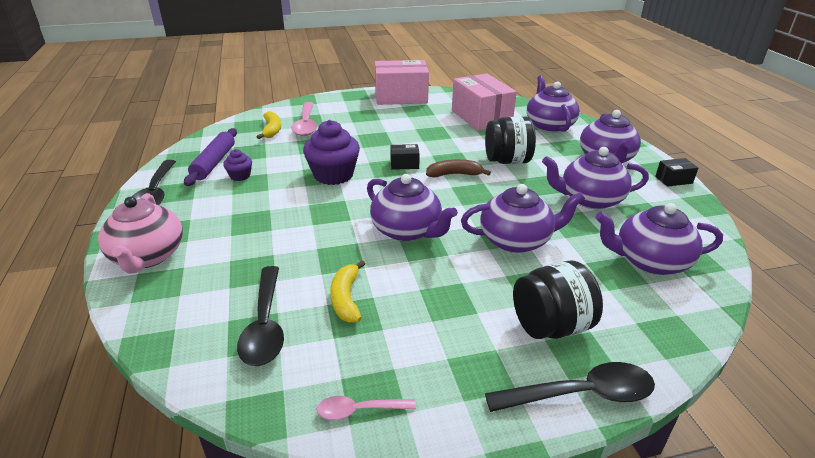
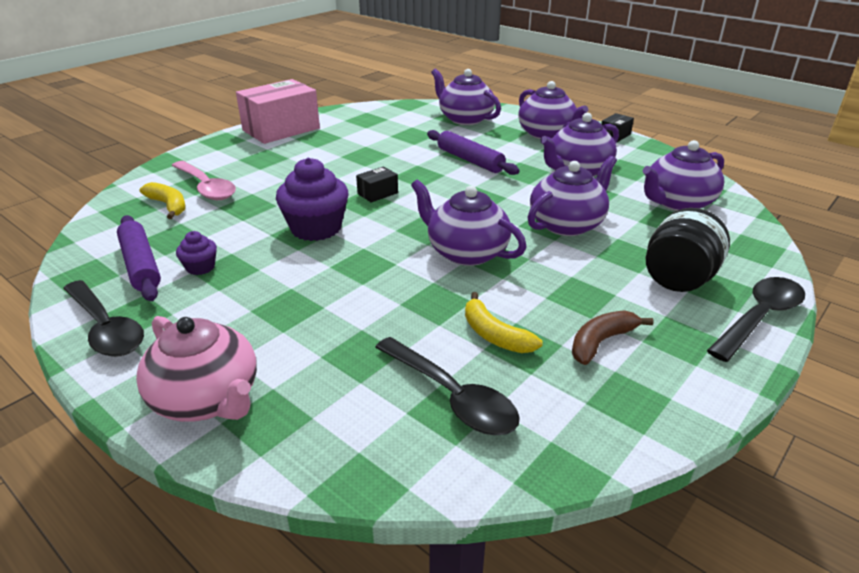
camera: 35 degrees left, 0 degrees up
(359, 410) = (636, 418): pink spoon -> none
(407, 231) = (466, 252): purple teapot -> purple teapot turned 150 degrees counterclockwise
(454, 174) = (439, 187): brown banana -> brown banana (601, 342)
(481, 117) = (393, 127): pink box -> none
(507, 161) = (470, 160): black jar -> purple rolling pin

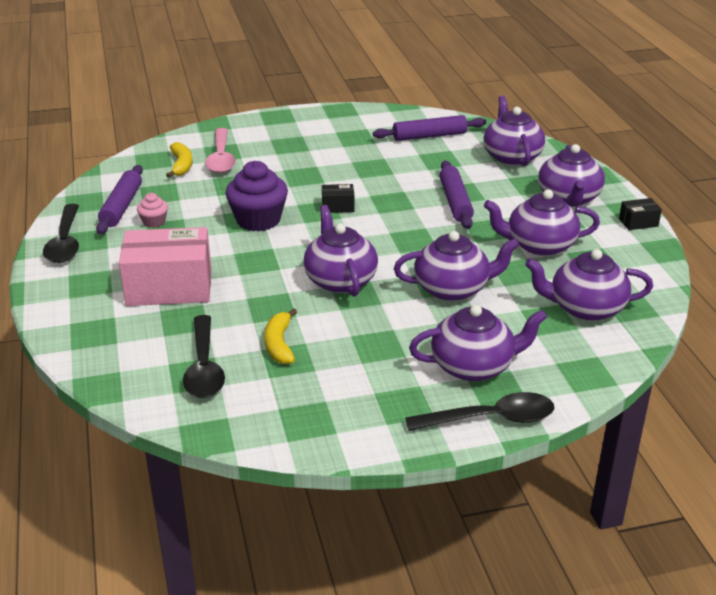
camera: 35 degrees right, 0 degrees up
(200, 267) = (154, 222): purple cupcake -> pink cupcake
(208, 399) = (76, 307): pink teapot -> none
(281, 129) = (335, 119): pink box -> pink box (169, 287)
(381, 121) = (429, 136): none -> purple rolling pin
(601, 342) = (343, 380): brown banana -> none
(678, 279) = (474, 366): black jar -> purple teapot

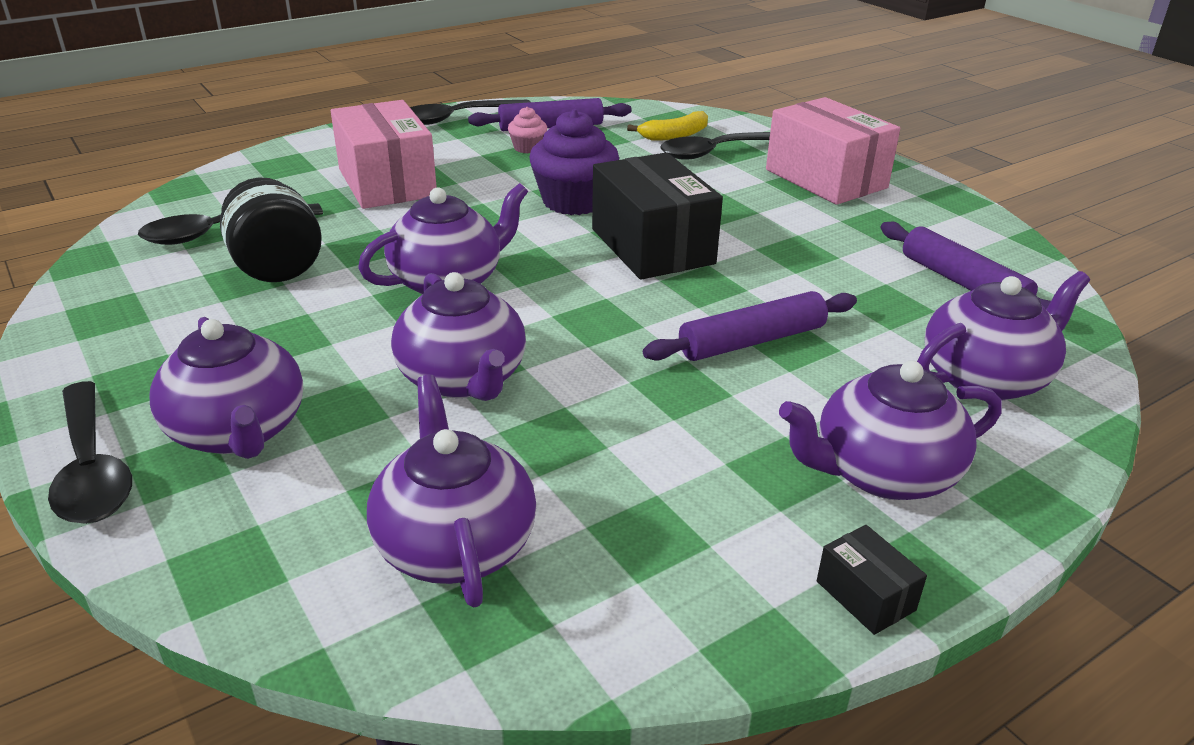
camera: 70 degrees right, 0 degrees up
(221, 158) = (716, 152): pink spoon -> black spoon
(279, 344) = (277, 267): yellow banana -> black jar
(288, 136) = (825, 179): none -> pink box
(338, 207) = (652, 246): black box -> black box, size x2.31
(539, 245) = (661, 455): purple teapot -> none

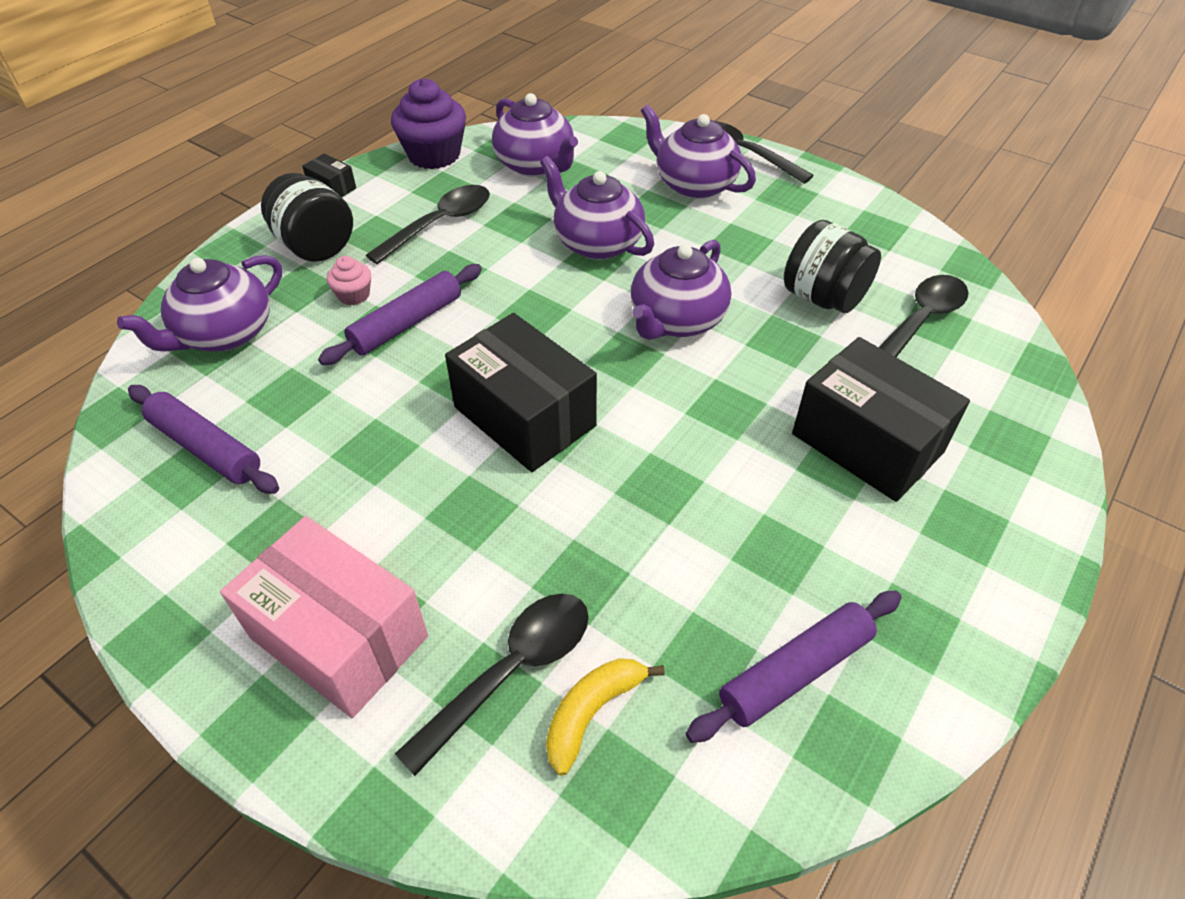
camera: 160 degrees right, 15 degrees up
(386, 183) = (867, 443): pink box -> black box
(457, 118) = (950, 648): black spoon -> black spoon (440, 224)
(528, 148) = (779, 585): pink cupcake -> pink cupcake (354, 295)
(574, 201) = (642, 471): purple cupcake -> purple cupcake (434, 155)
(882, 473) = (315, 246): purple teapot -> black jar

